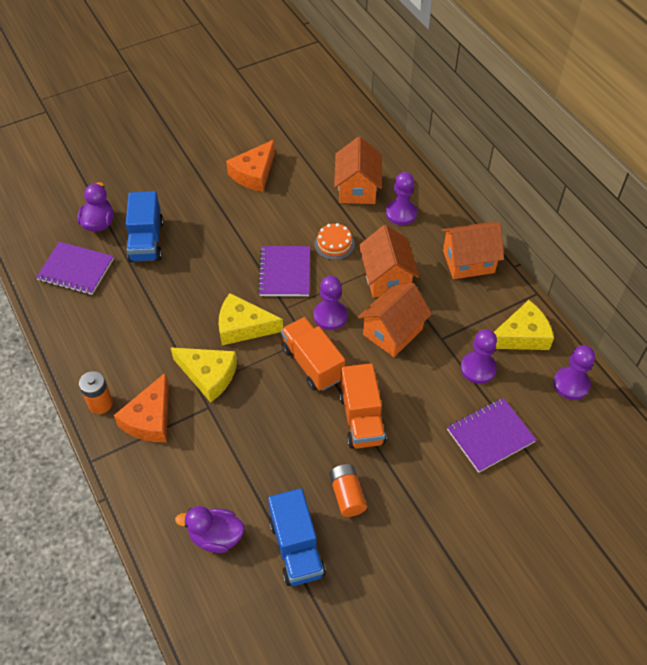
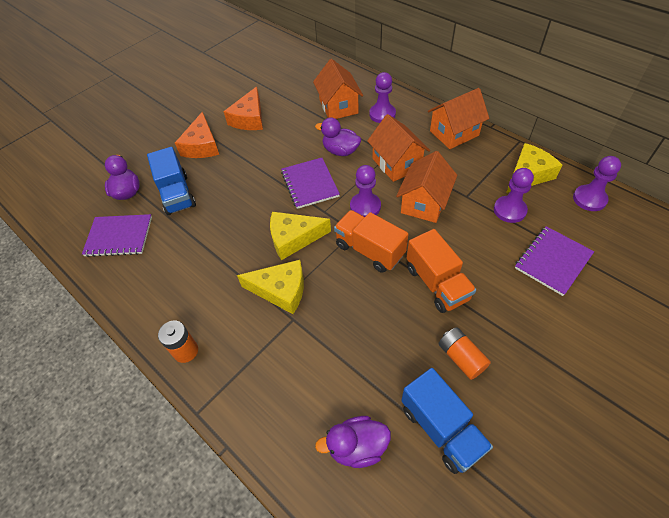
camera: 15 degrees left, 0 degrees up
(150, 419) = (241, 349): orange cheese -> orange cheese (202, 145)
(334, 244) = (340, 151): orange cake -> purple duck

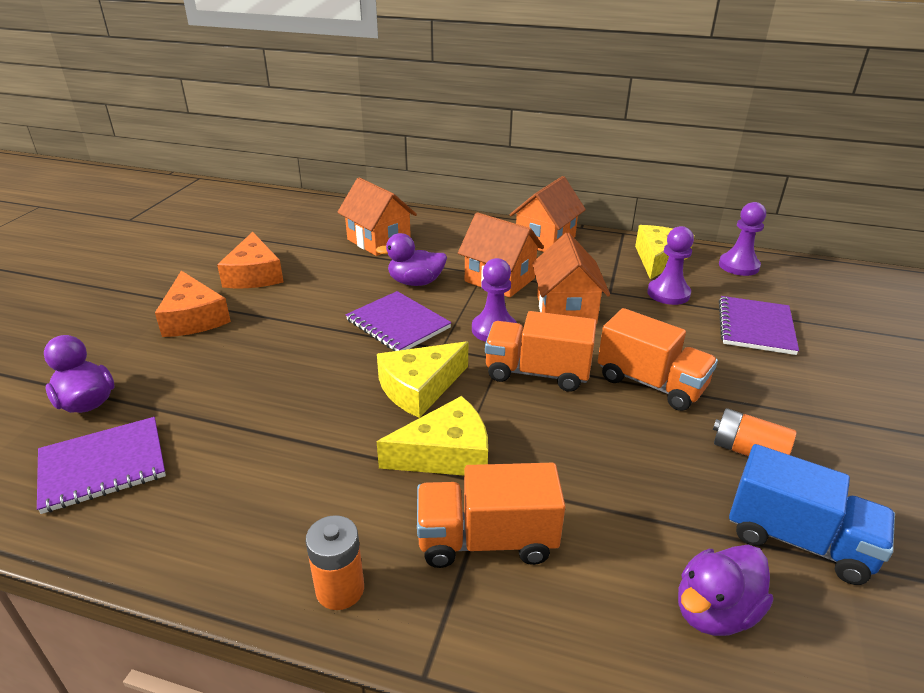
camera: 30 degrees left, 20 degrees down
(177, 194) = (186, 383): blue truck -> none
(268, 353) = (486, 540): none -> orange truck
(382, 114) = (443, 238): purple pawn -> none

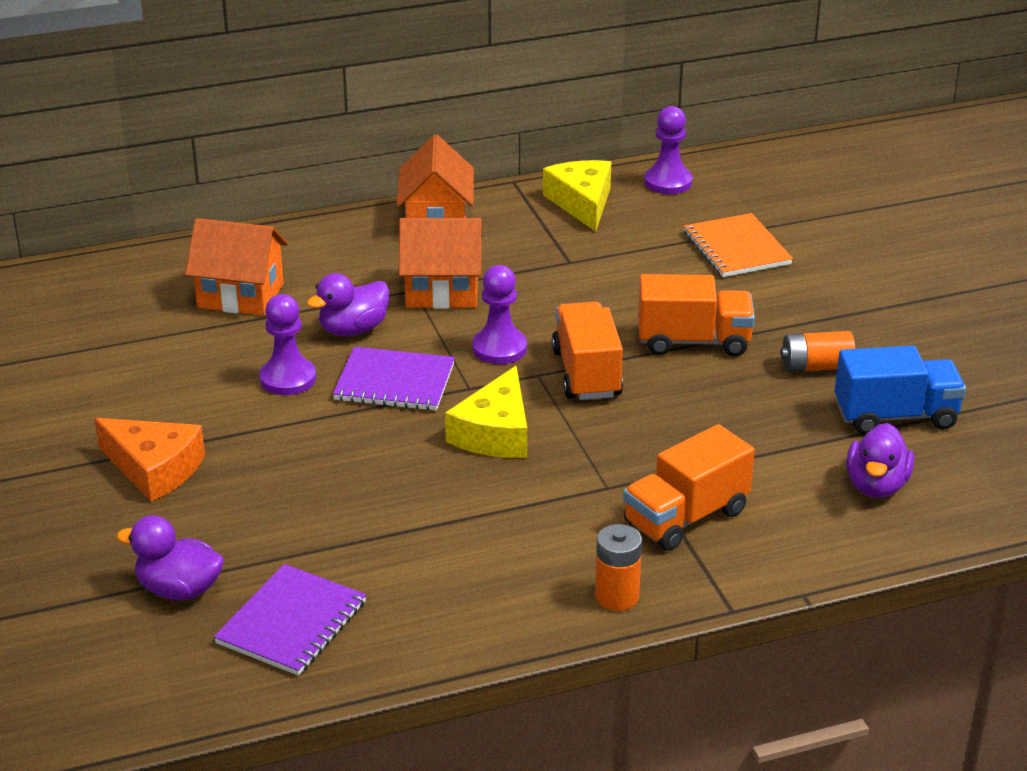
camera: 35 degrees left, 0 degrees up
(254, 275) = (147, 395): orange cheese -> none
(446, 454) = (585, 474): yellow cheese -> none
(537, 373) = (586, 373): orange truck -> orange truck turned 105 degrees clockwise
(566, 309) = (546, 298): orange house -> none
(668, 293) = (628, 242): purple pawn -> purple pawn (288, 379)
(755, 327) = (736, 248): purple notebook -> orange notebook

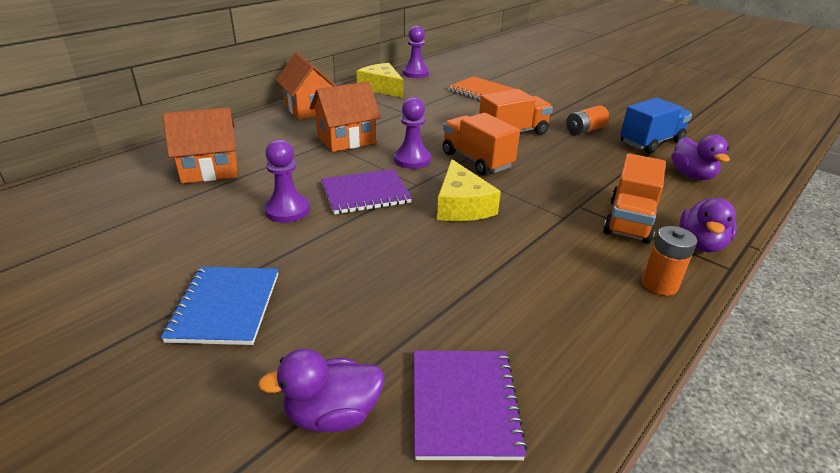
camera: 30 degrees left, 0 degrees up
(154, 469) = (225, 307): orange cheese -> blue notebook
(353, 330) = (308, 171): purple duck -> purple duck (700, 244)

